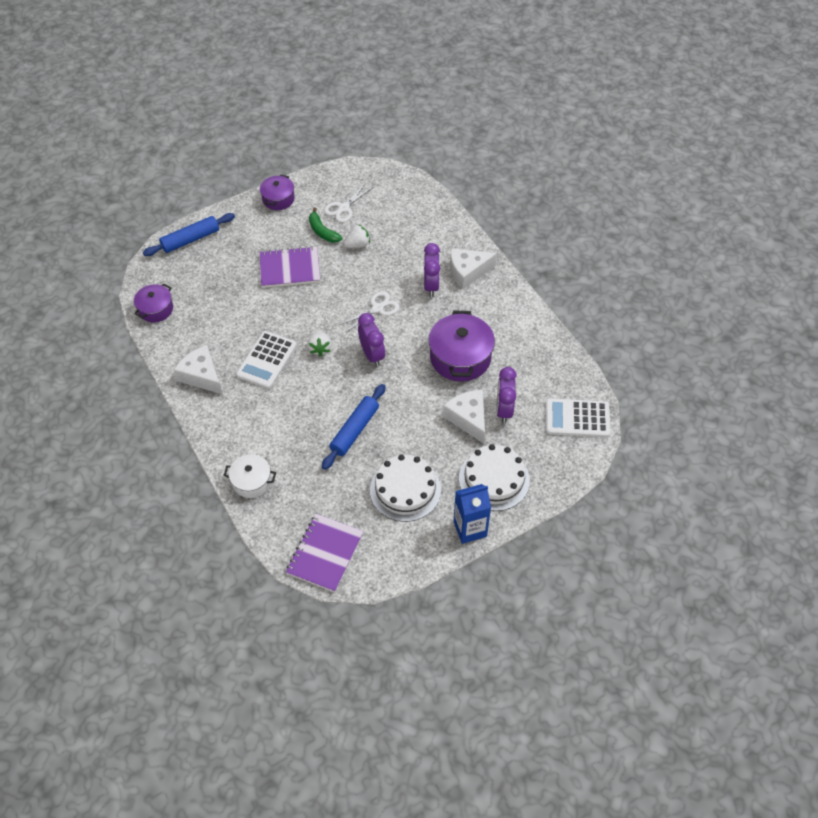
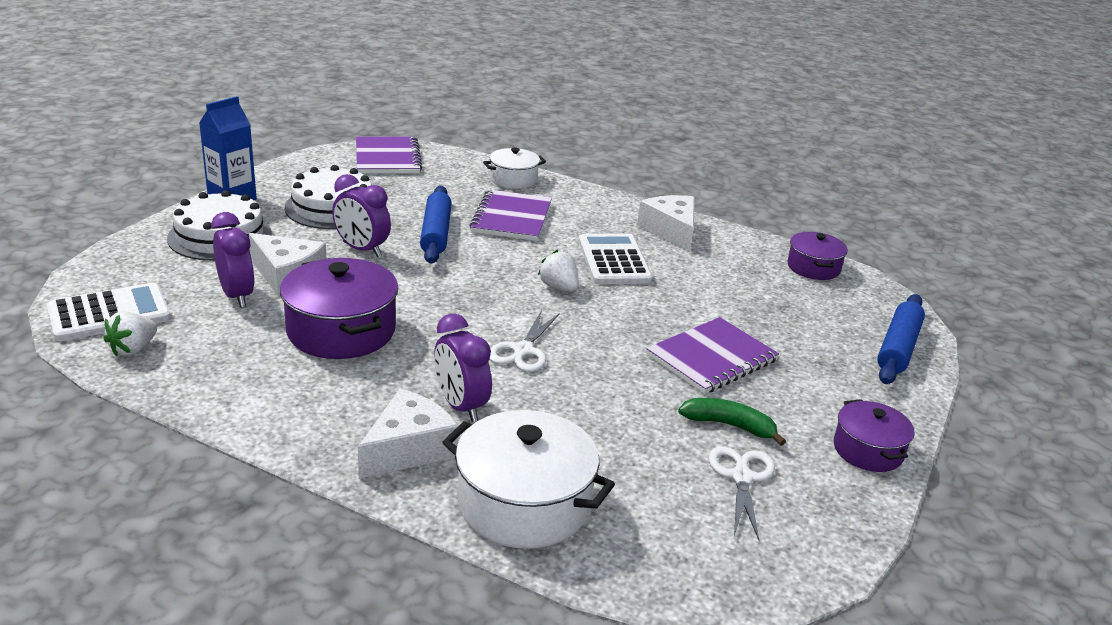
camera: 145 degrees right, 25 degrees down
(202, 376) = (671, 231): white cheese -> white cheese turned 120 degrees counterclockwise
(293, 430) = (511, 218): none -> purple notebook
(357, 244) = (648, 426): white strawberry -> white strawberry (133, 349)
(372, 355) = (479, 300): purple clock -> purple clock (362, 249)
(438, 230) = (524, 504): none -> white pot

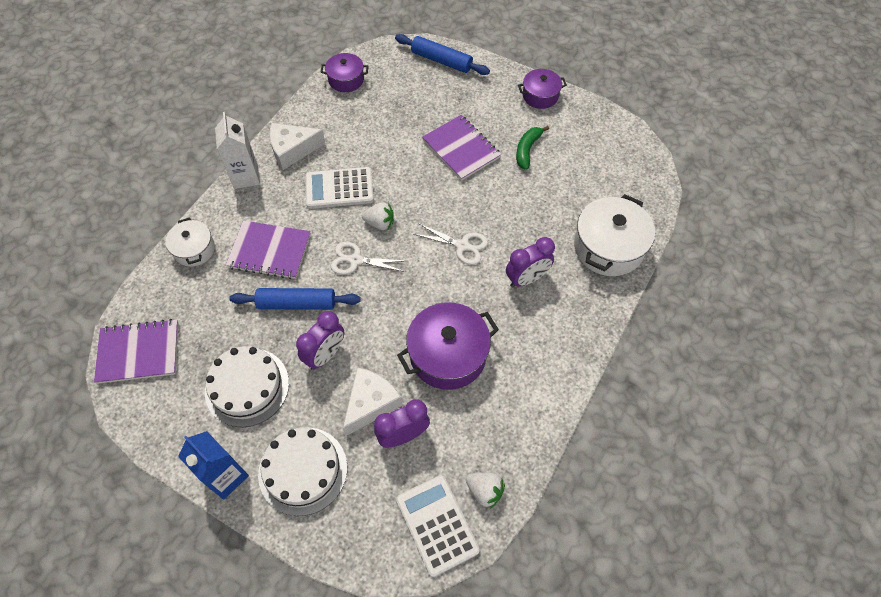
camera: 85 degrees left, 30 degrees up
(409, 449) = (571, 304): white cheese -> none
(559, 287) = (380, 223): white strawberry -> white strawberry turned 135 degrees counterclockwise
(621, 204) = (246, 177): none -> white carton
(741, 477) = (571, 151): white scissors -> white scissors (356, 260)

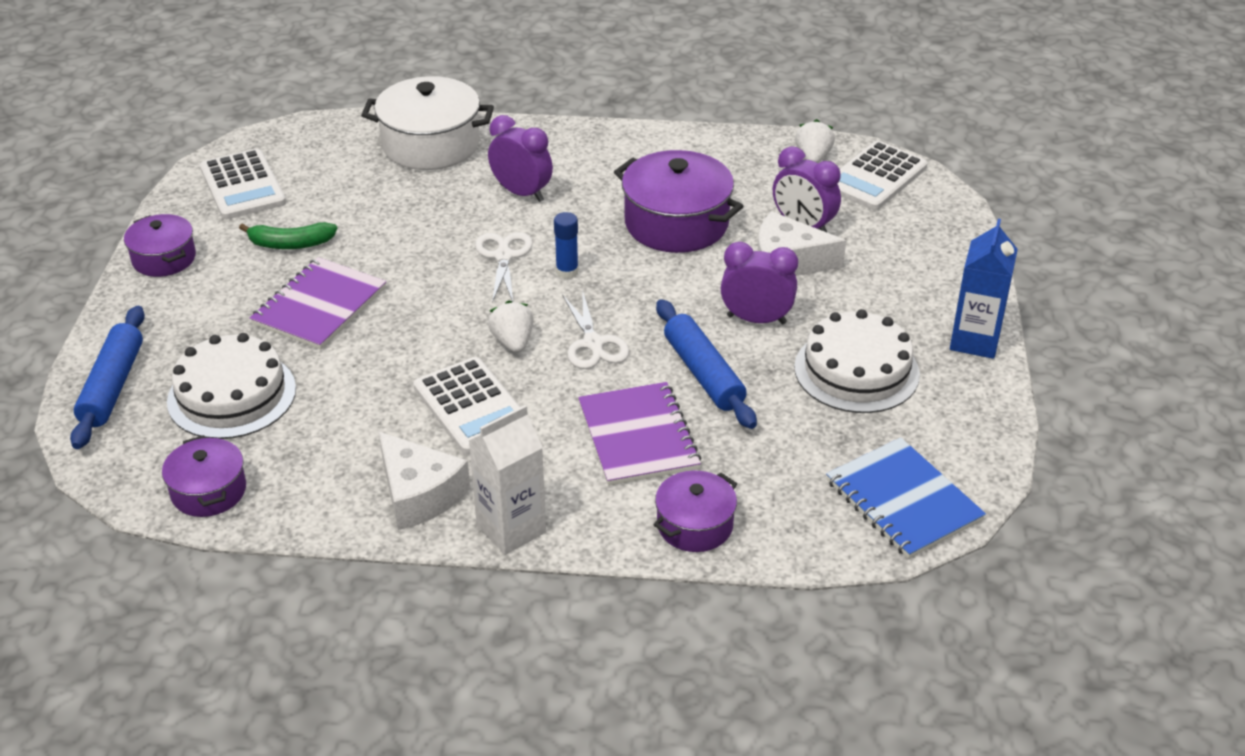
camera: 115 degrees left, 20 degrees down
(139, 352) = (903, 501): purple notebook -> blue notebook
(194, 249) = (695, 525): white pot -> purple pot
(303, 470) = (910, 284): white cake -> white cake (232, 395)
(429, 272) = (567, 272): none -> blue glue stick
(600, 142) = (242, 186): none -> white calculator

